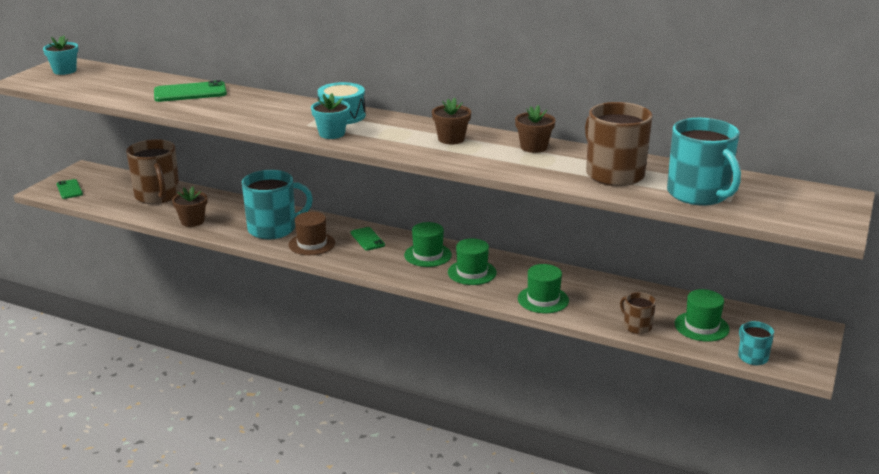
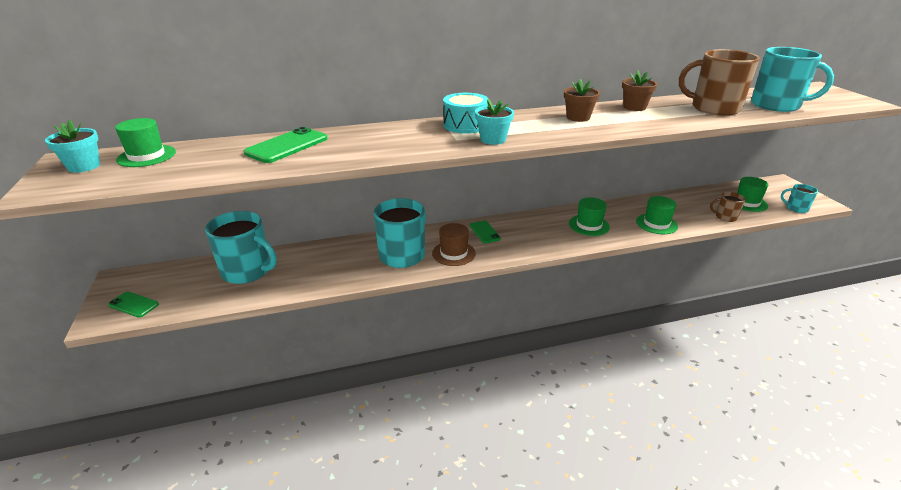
camera: 40 degrees left, 5 degrees up
(157, 196) = (247, 271): brown mug -> turquoise mug
(192, 221) = (322, 279): brown flower pot -> none
(367, 239) = (484, 232): green phone -> green phone turned 45 degrees clockwise
(428, 255) = (542, 226): green hat -> green hat (146, 156)

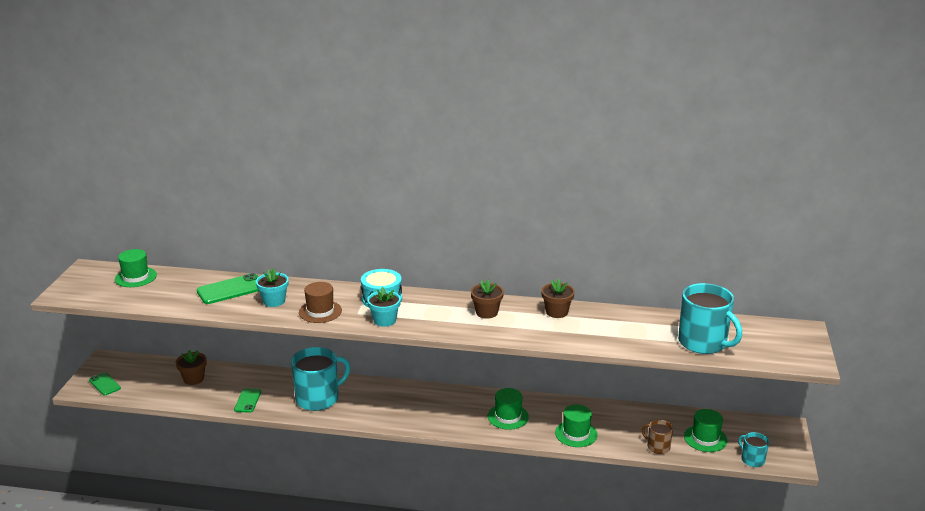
camera: 25 degrees right, 5 degrees down
(84, 166) = (94, 278): turquoise flower pot -> turquoise flower pot (274, 301)
(247, 271) = (193, 379): turquoise mug -> brown flower pot
(453, 253) = (360, 409): brown hat -> brown hat (320, 311)
(484, 232) = (405, 397): green phone -> green phone (247, 400)
(714, 108) = (631, 331): brown mug -> none

